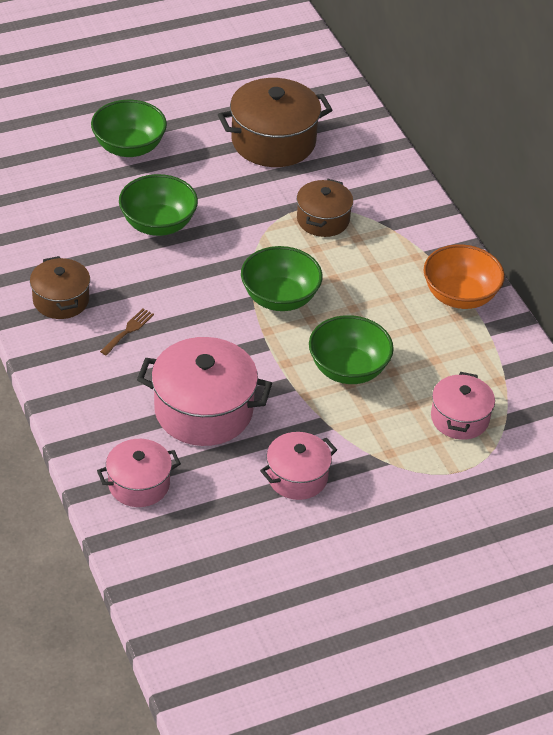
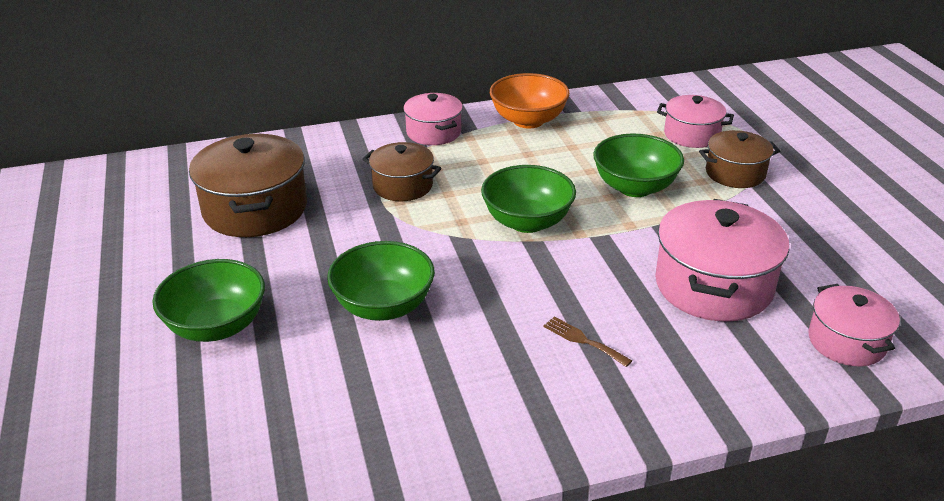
camera: 80 degrees left, 10 degrees down
(61, 300) = (524, 404): brown pot -> brown pot (735, 173)
(297, 477) = (796, 228): pink pot -> pink pot (433, 132)

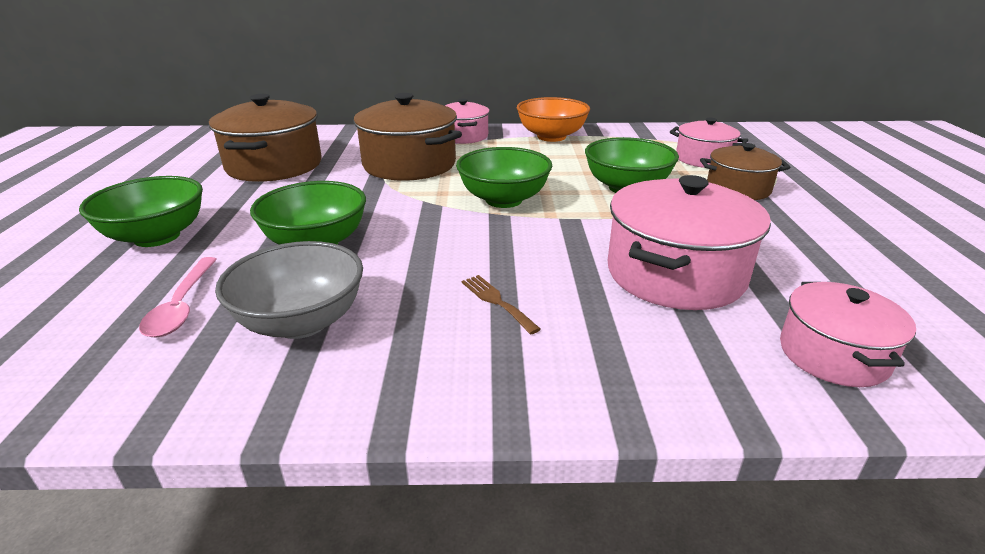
camera: 15 degrees right, 5 degrees down
(316, 396) = (182, 306): none -> pink spoon
(403, 186) = (409, 164): brown pot -> brown pot, size x1.67
(435, 391) = (301, 322): none -> grey bowl

